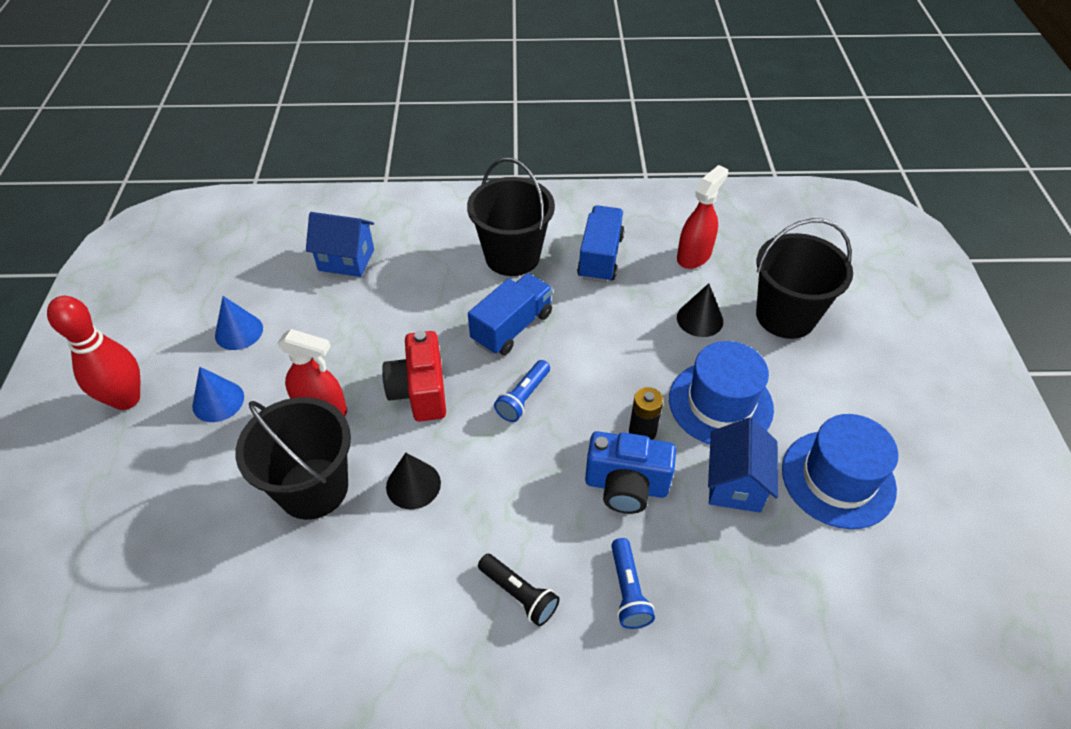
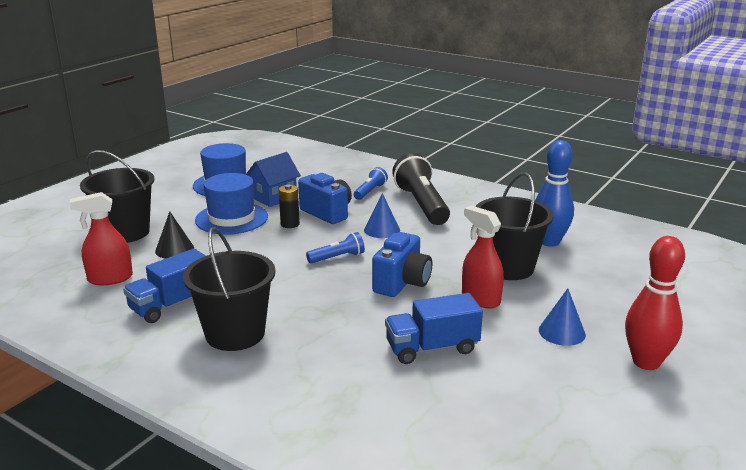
camera: 145 degrees left, 25 degrees down
(239, 332) = (527, 374): blue cone -> blue cone (382, 230)
(277, 589) = (549, 242): none -> blue bowling pin
(346, 260) = (384, 395): blue house -> none
(413, 485) = (444, 249): black cone -> none
(420, 392) = (402, 283): red camera -> blue camera
(512, 327) = (298, 291): blue truck -> blue truck (432, 348)
(519, 594) = (422, 205): black flashlight -> black flashlight, size x2.00

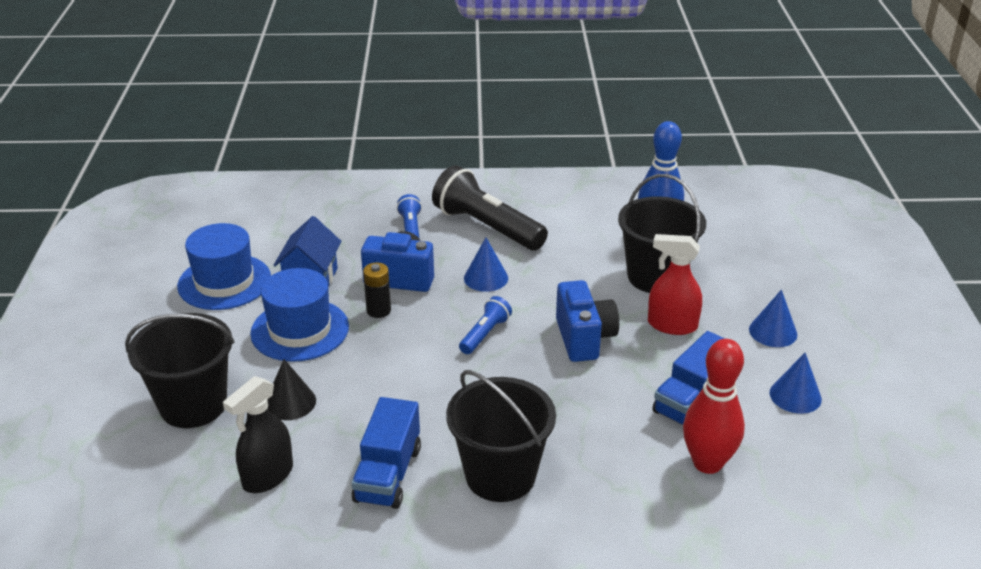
camera: 35 degrees left, 10 degrees up
(110, 278) = (267, 476): red spray bottle -> black spray bottle
(524, 379) = (795, 395): none -> blue cone
(646, 362) = (861, 333): red bowling pin -> red bowling pin (707, 463)

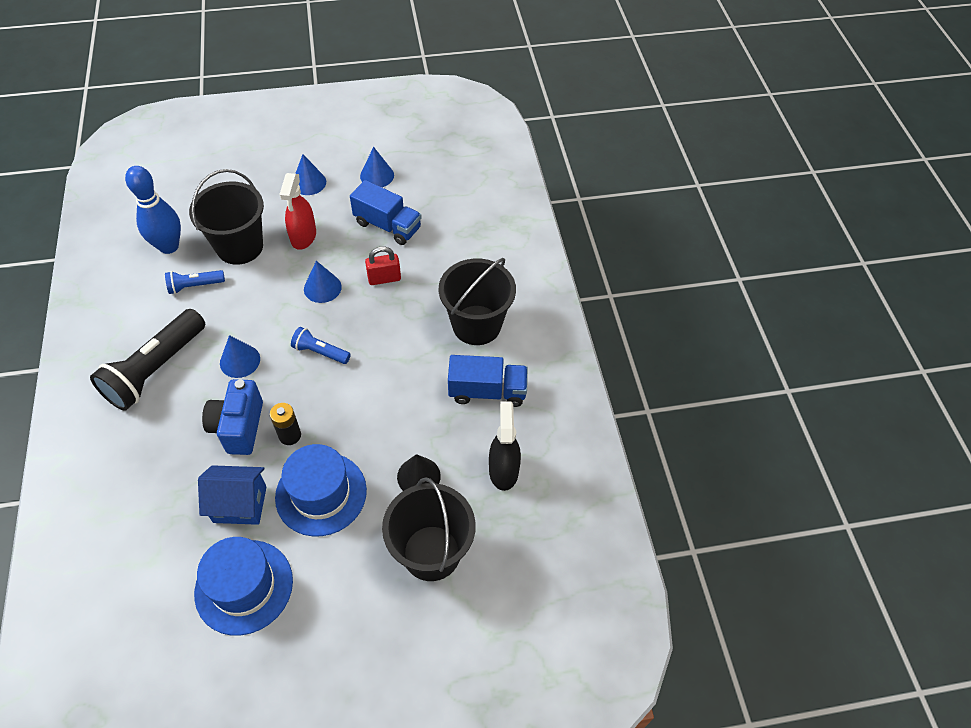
camera: 100 degrees left, 20 degrees up
(267, 476) = (503, 470): black spray bottle -> black spray bottle turned 120 degrees counterclockwise
(411, 228) = (153, 433): blue flashlight -> blue flashlight (195, 286)
(584, 338) = (322, 288): blue camera -> blue cone
(594, 392) = (384, 278): none -> red padlock
(707, 463) = (446, 219): red bowling pin -> none

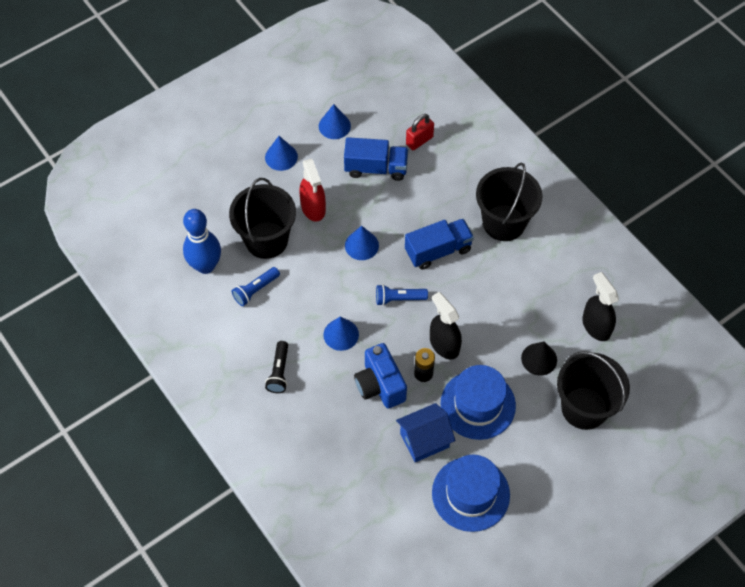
camera: 25 degrees left, 5 degrees up
(155, 369) = (279, 372): black flashlight -> black flashlight, size x0.50
(331, 416) = (444, 344): none -> black spray bottle
(384, 278) = (405, 215): red padlock -> red padlock (419, 141)
(487, 391) = (546, 272): blue truck -> blue truck (438, 251)

